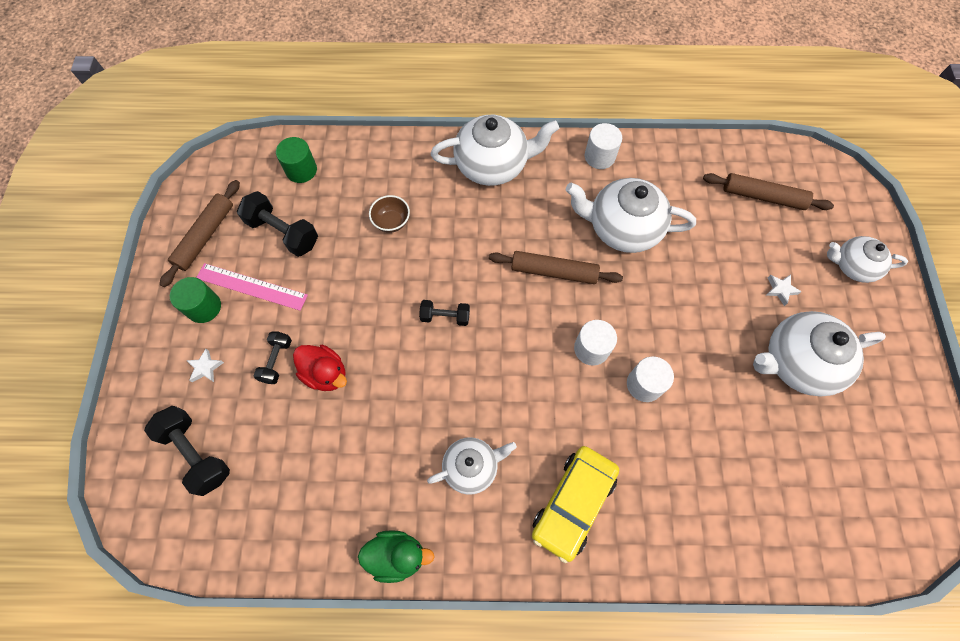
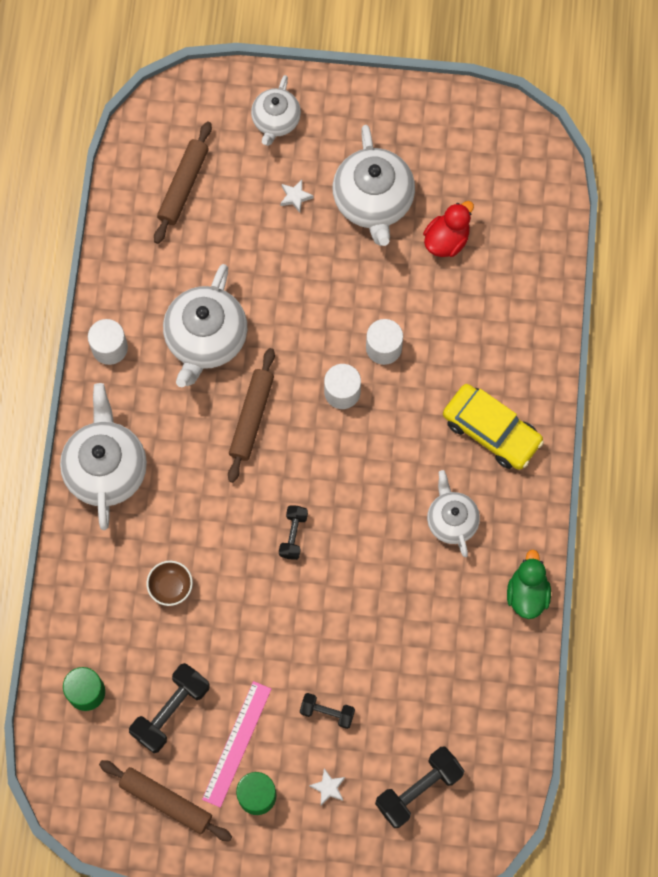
camera: 85 degrees left, 5 degrees up
(325, 373) = (345, 660): red duck -> red duck (446, 240)

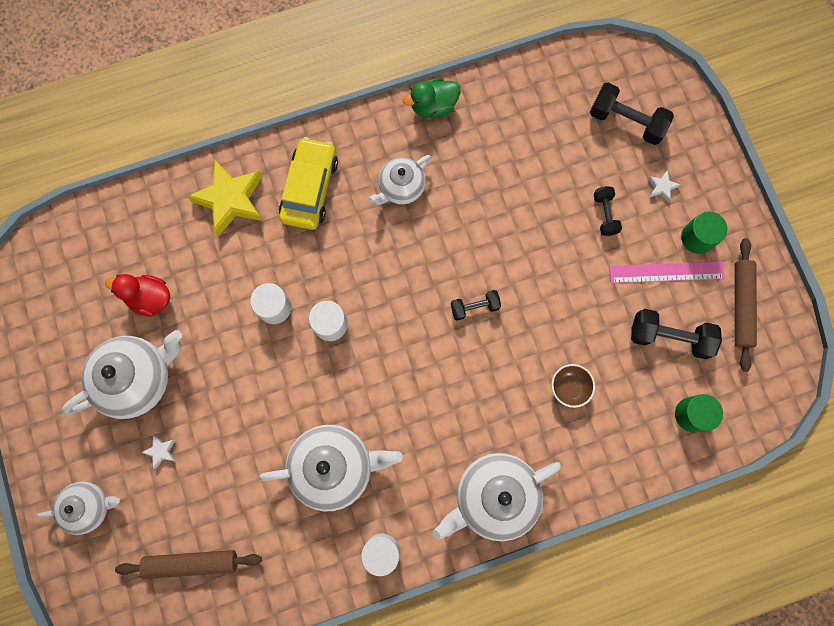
camera: 115 degrees left, 5 degrees up
(252, 418) = (388, 390): brown rolling pin -> none
(514, 351) = (230, 200): none -> yellow star

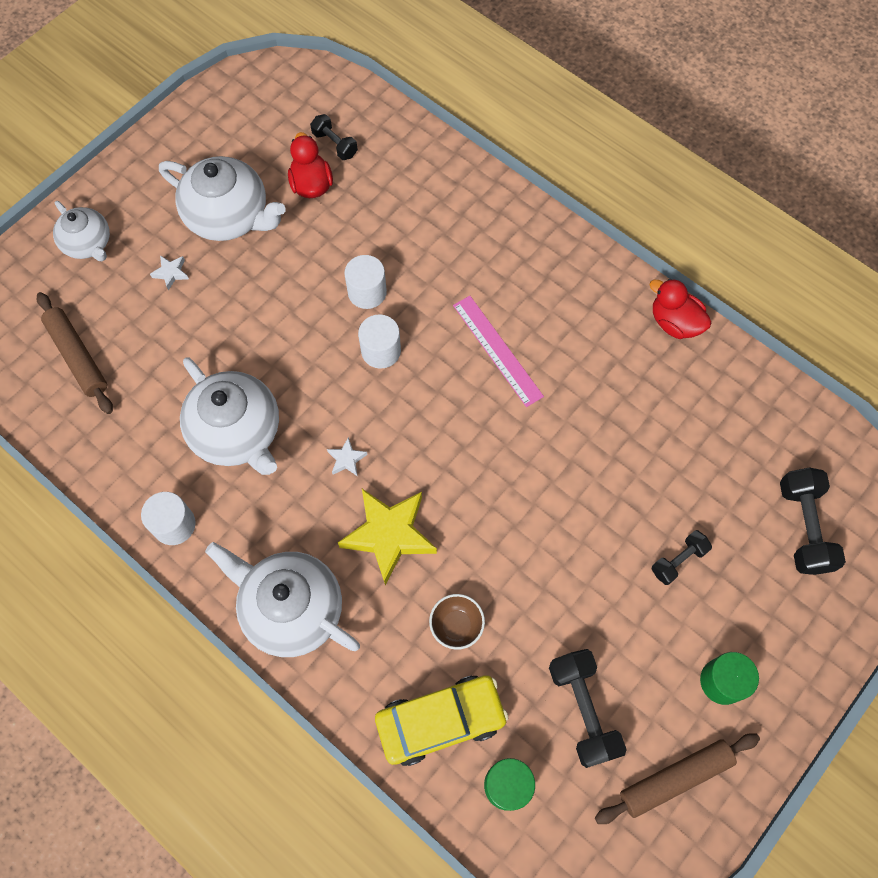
camera: 60 degrees right, 10 degrees down
(230, 200) = (450, 197): yellow star -> yellow star (389, 535)
(310, 188) = (507, 258): yellow car -> yellow car (440, 721)
(401, 187) = (566, 339): white teapot -> none
(433, 106) = (674, 323): green duck -> red duck
(474, 307) = (484, 479): black dumbbell -> black dumbbell (335, 144)
(661, 187) = (754, 608): white star -> white star (347, 459)
(666, 272) = (657, 666): pink ruler -> pink ruler (497, 350)

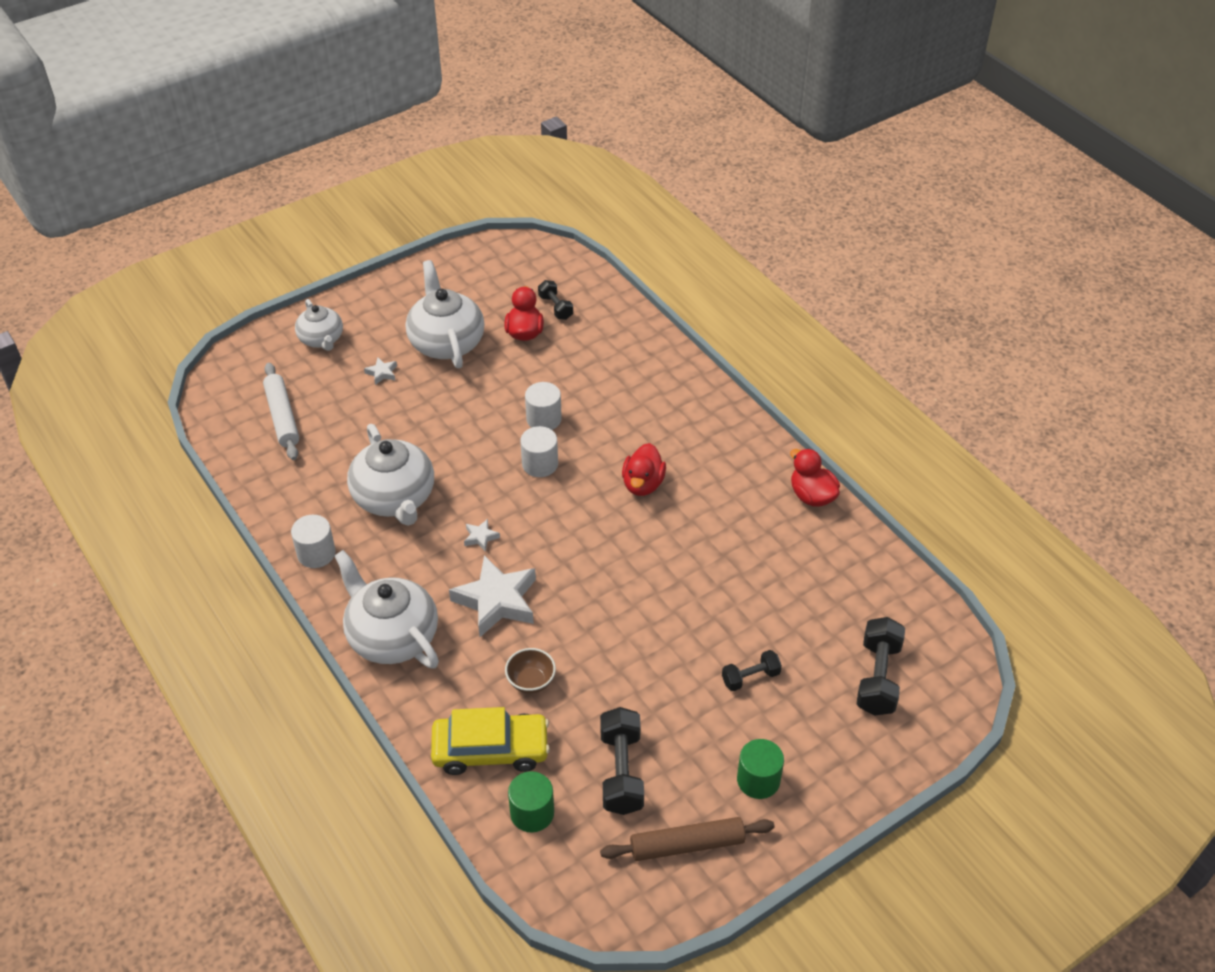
camera: 15 degrees right, 20 degrees down
(77, 356) = (282, 417): brown rolling pin -> white rolling pin
(229, 216) = (446, 342): white teapot -> white teapot turned 150 degrees counterclockwise
(389, 535) = (497, 601): yellow star -> white star
(497, 350) = (643, 484): pink ruler -> red duck

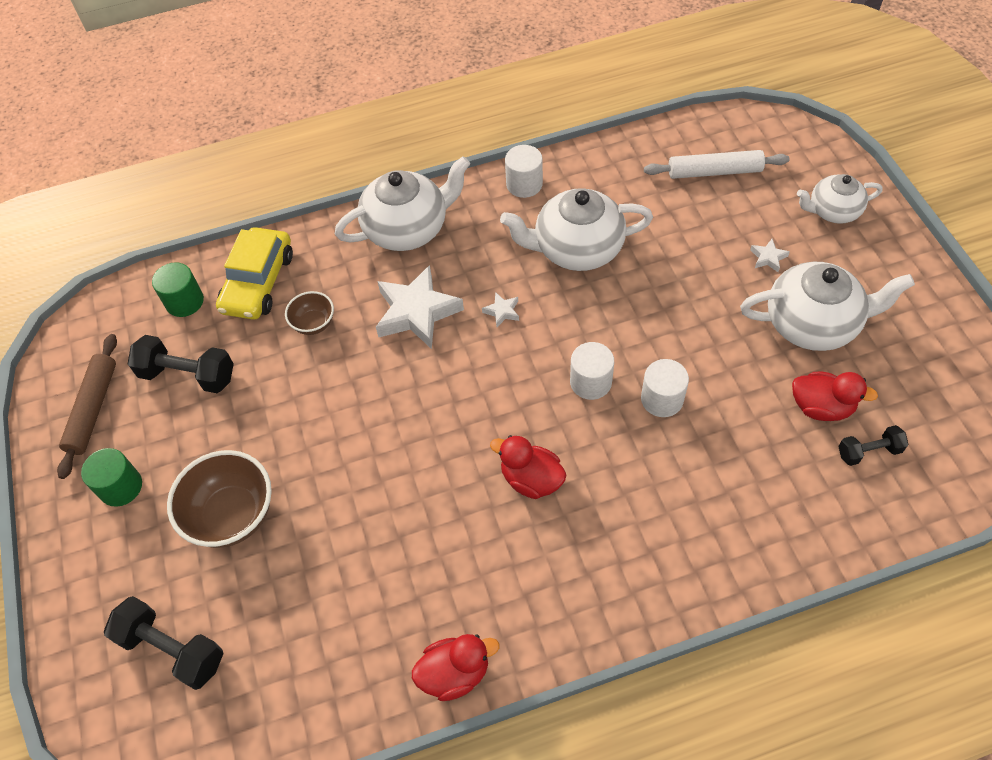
camera: 110 degrees right, 10 degrees up
(750, 677) = (232, 515): black dumbbell -> brown bowl

